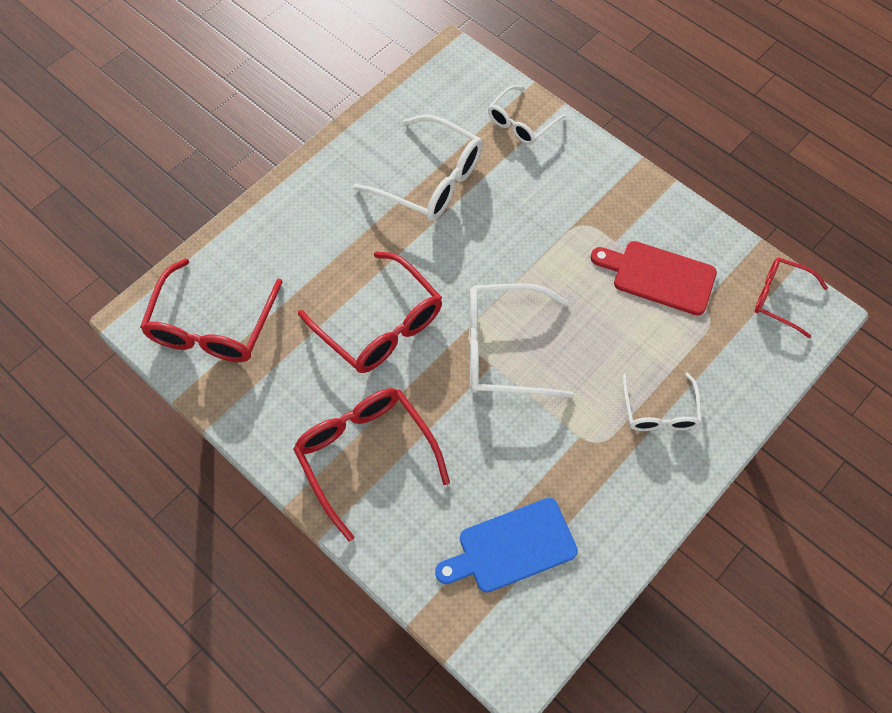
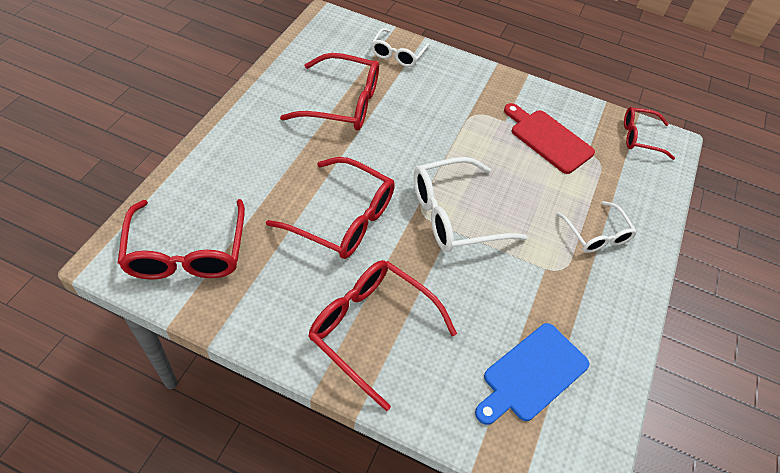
camera: 25 degrees left, 10 degrees down
(431, 180) = (343, 103): white glasses -> red glasses
(659, 276) = (548, 139): red cutting board -> red cutting board turned 45 degrees clockwise

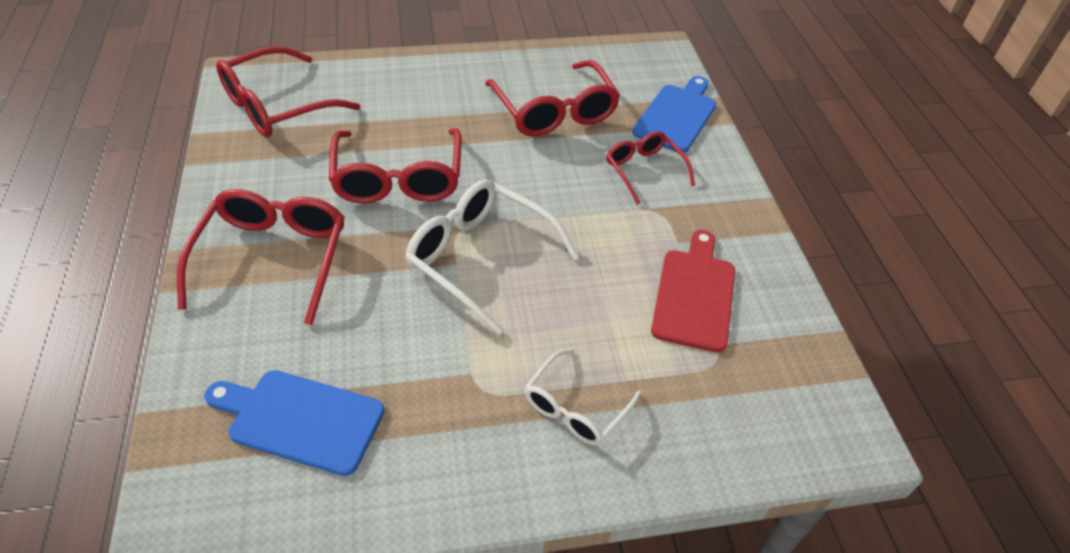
camera: 60 degrees right, 5 degrees down
(397, 54) = (676, 116): white glasses -> blue cutting board
(640, 137) = (816, 394): red glasses -> red glasses (644, 170)

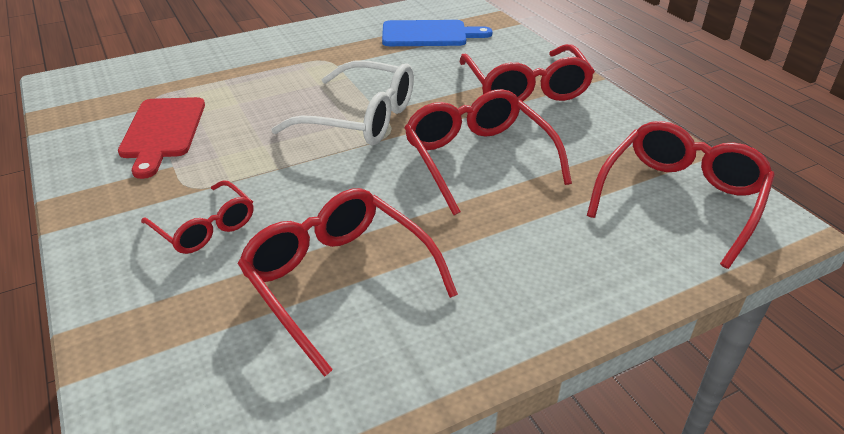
camera: 165 degrees right, 10 degrees down
(575, 407) = (260, 63): white glasses -> none
(676, 116) = (148, 322): blue cutting board -> none

